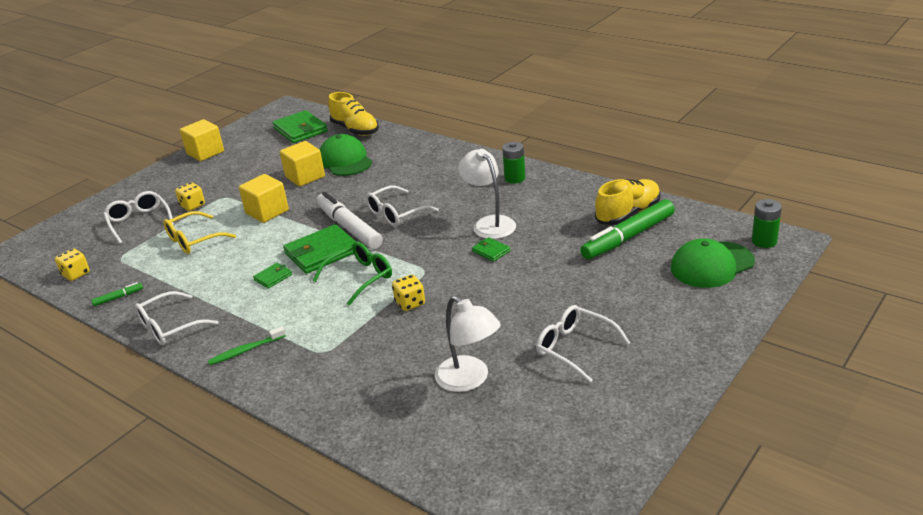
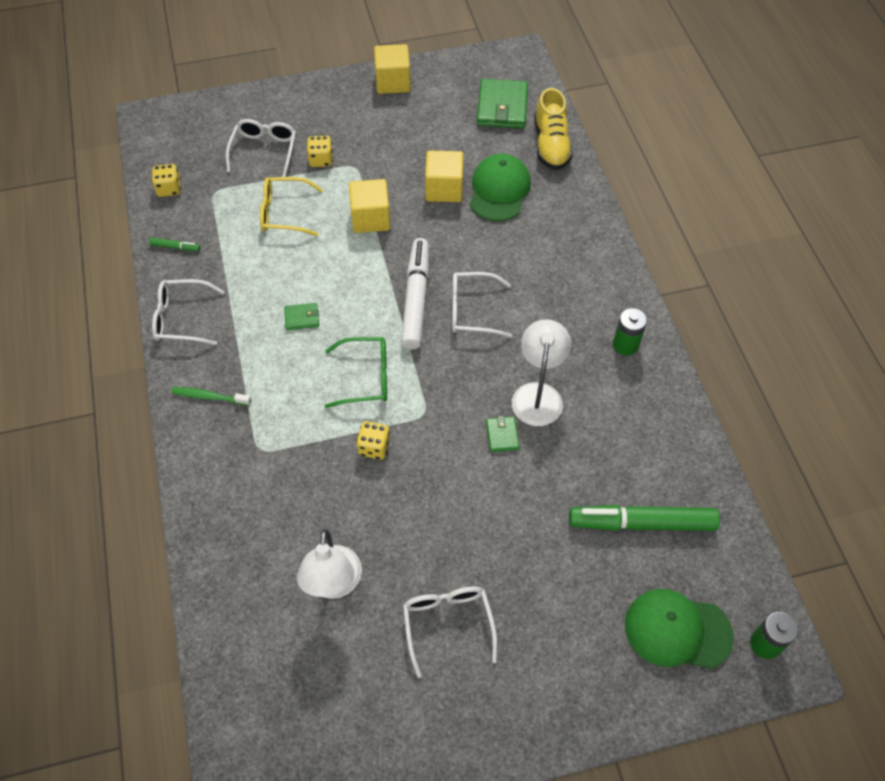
camera: 35 degrees right, 25 degrees up
(322, 252) = (365, 316): green wallet -> none
(628, 214) = (677, 489): yellow shoe -> none

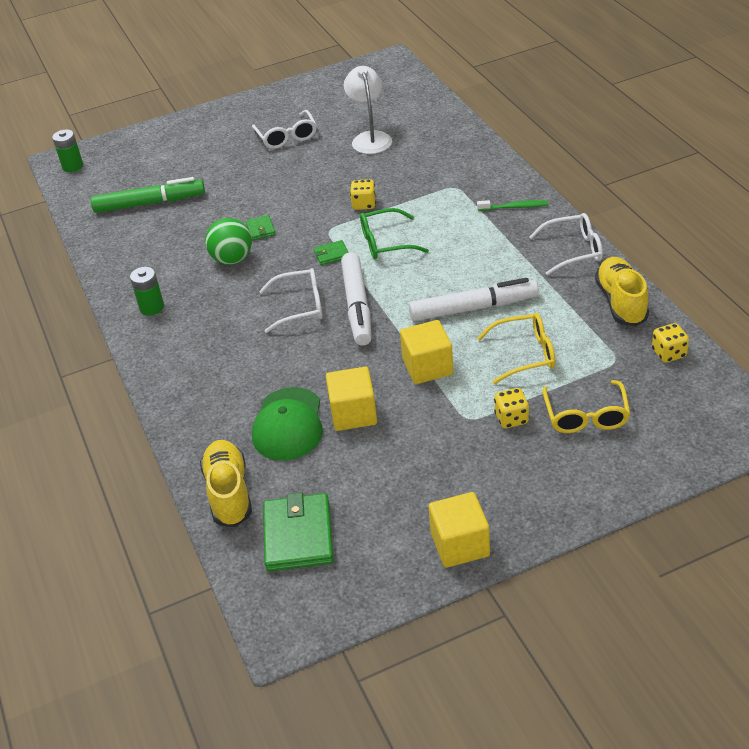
camera: 175 degrees right, 15 degrees down
(175, 247) = (621, 302): green marker -> yellow shoe
(264, 151) = (586, 415): white glasses -> yellow glasses
(302, 318) = (461, 271): green wallet -> green wallet (331, 254)
(308, 271) = (473, 308): none -> white marker
(538, 394) = (232, 259): white lamp -> green ball
(677, 630) = (131, 161): green cap -> none

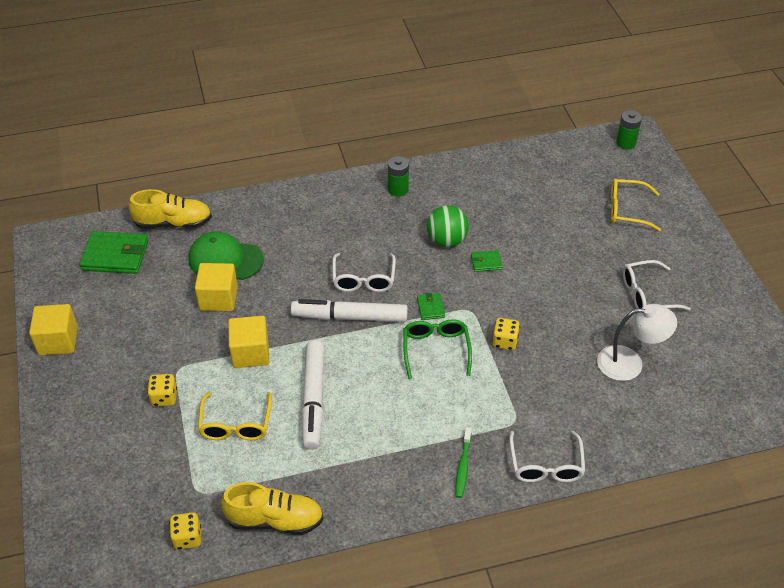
camera: 95 degrees right, 5 degrees up
(149, 203) = (550, 191): green marker -> none
(573, 250) = (371, 500): white glasses -> white glasses (545, 465)
(586, 415) = (142, 450): yellow glasses -> yellow glasses (627, 210)

